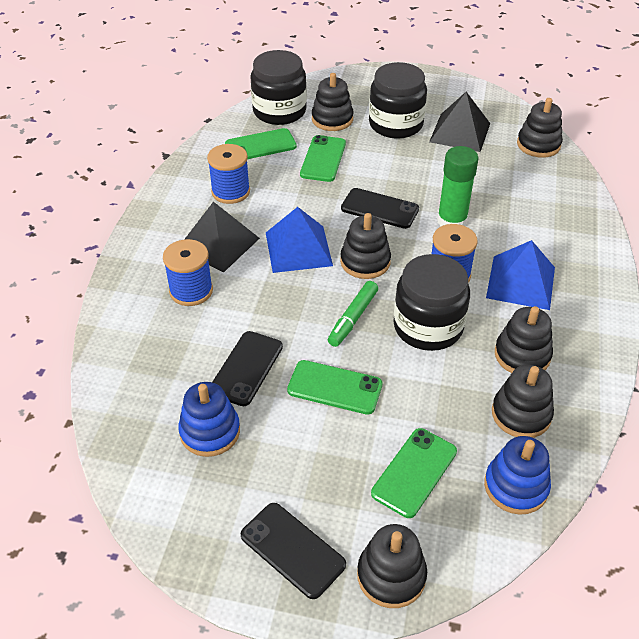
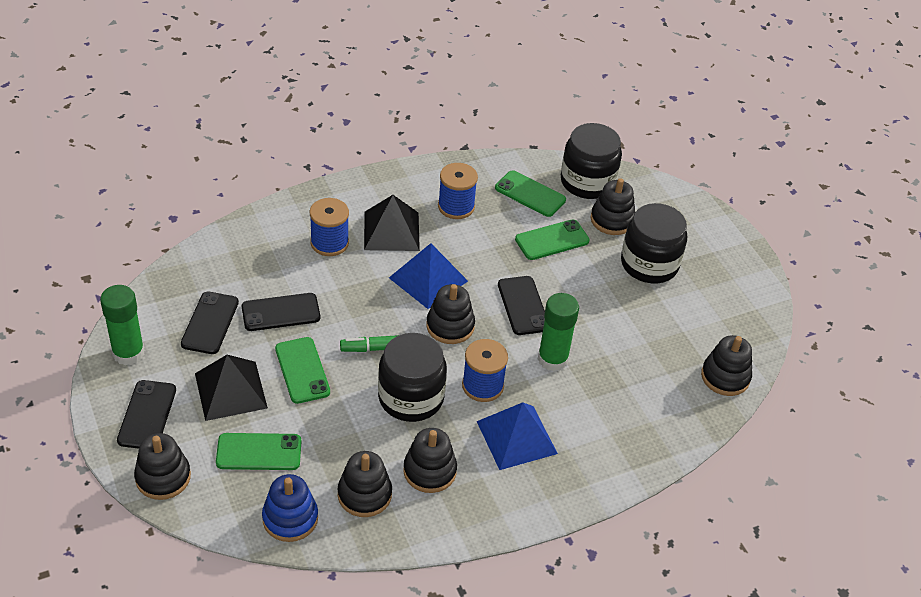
camera: 50 degrees right, 0 degrees up
(188, 526) = (128, 353): none -> green glue stick
(210, 431) = (210, 323): blue stacking toy -> black phone
(460, 132) = (684, 313): black pyramid -> black pyramid (230, 390)

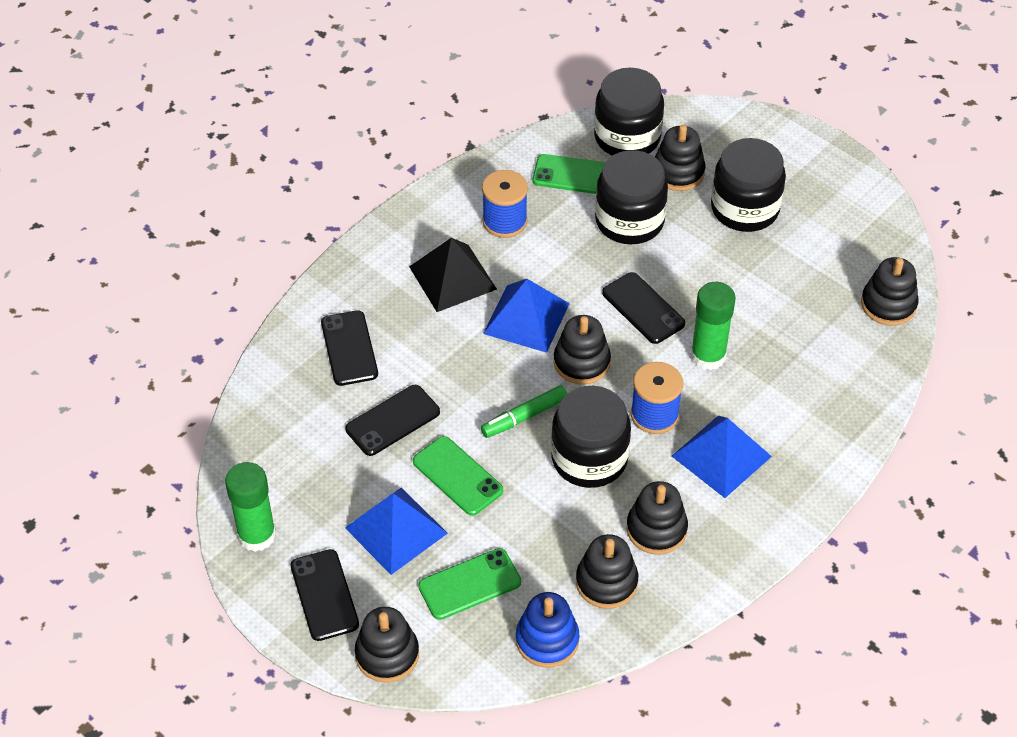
camera: 20 degrees left, 5 degrees up
(210, 323) = (323, 464): black phone -> black phone (349, 348)
(230, 390) = (396, 530): black pyramid -> blue pyramid
(329, 243) = (394, 319): blue spool -> none
(552, 240) = (629, 221): green phone -> black jar

